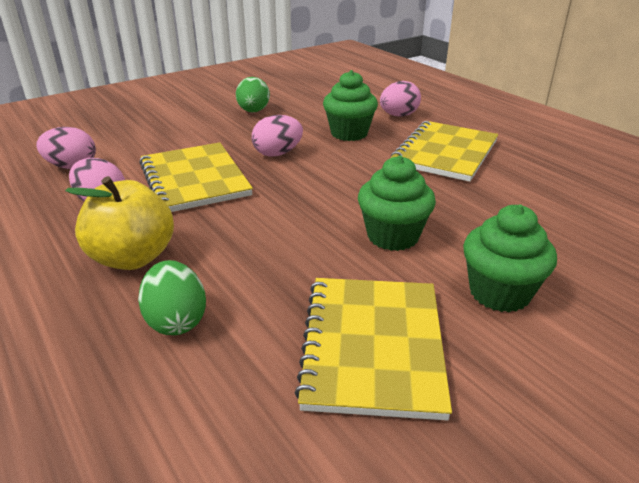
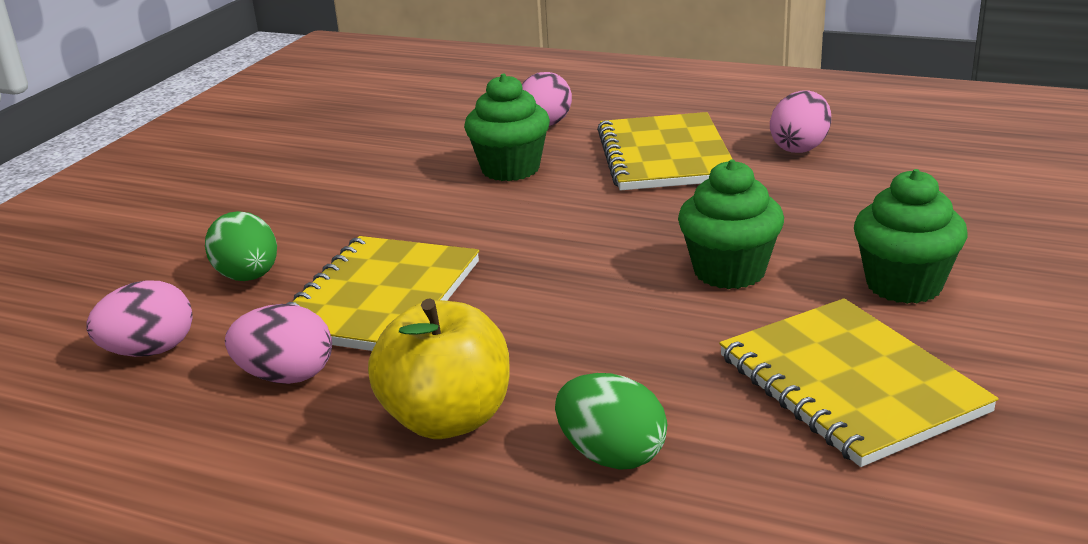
camera: 30 degrees left, 5 degrees down
(194, 179) = (380, 299): yellow notebook -> yellow notebook turned 75 degrees clockwise
(253, 111) = (324, 181): green egg -> green egg (248, 277)
(278, 153) = (449, 226): pink egg -> pink egg (800, 148)

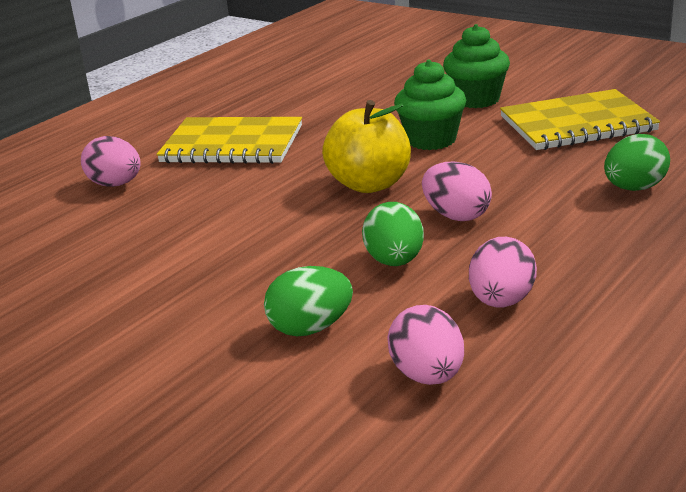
camera: 75 degrees left, 0 degrees up
(380, 299) = (395, 261): yellow notebook -> green egg
(447, 419) = (581, 237): yellow apple -> yellow apple (370, 184)
(510, 169) = (194, 202): green cupcake -> none
(800, 148) = (265, 103): pink egg -> pink egg (456, 216)

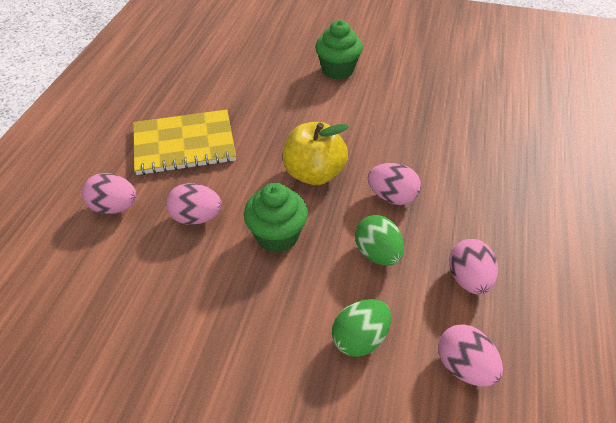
camera: 25 degrees left, 20 degrees up
(198, 203) = (196, 217): none -> pink egg
(431, 140) = (330, 118): green cupcake -> green cupcake (277, 236)
(577, 124) = (417, 88): yellow notebook -> none
(634, 188) = (487, 148): green egg -> none

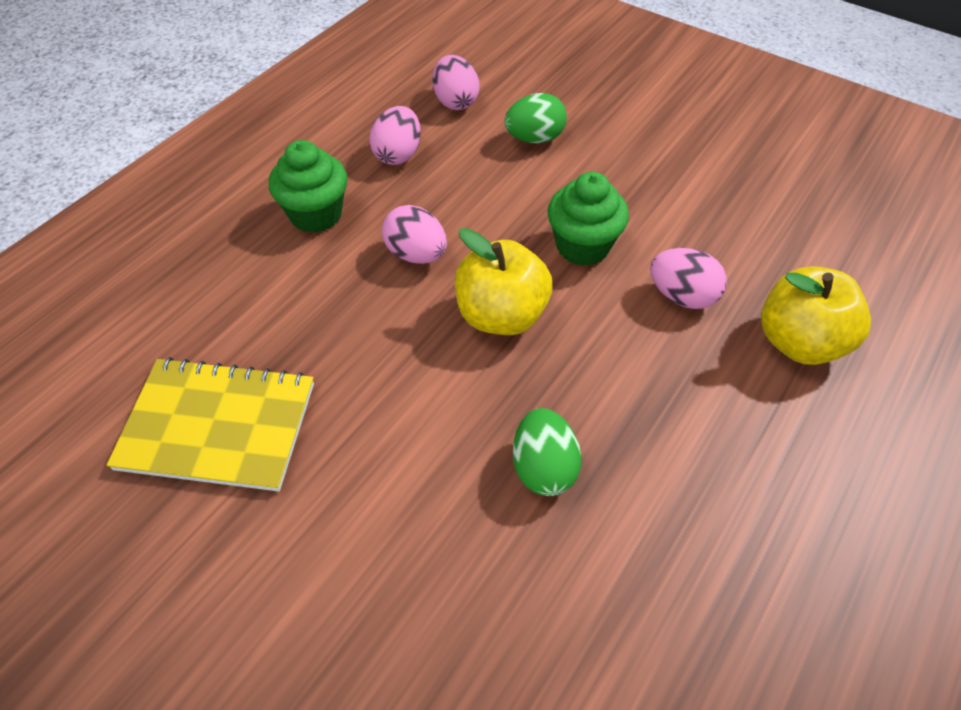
camera: 160 degrees left, 5 degrees up
(114, 207) = (799, 342): pink egg -> yellow apple
(184, 144) = (692, 429): yellow notebook -> yellow notebook (217, 426)
(337, 70) = (345, 535): green cupcake -> green cupcake (316, 214)
(377, 254) = (475, 199): green egg -> green egg (543, 468)

